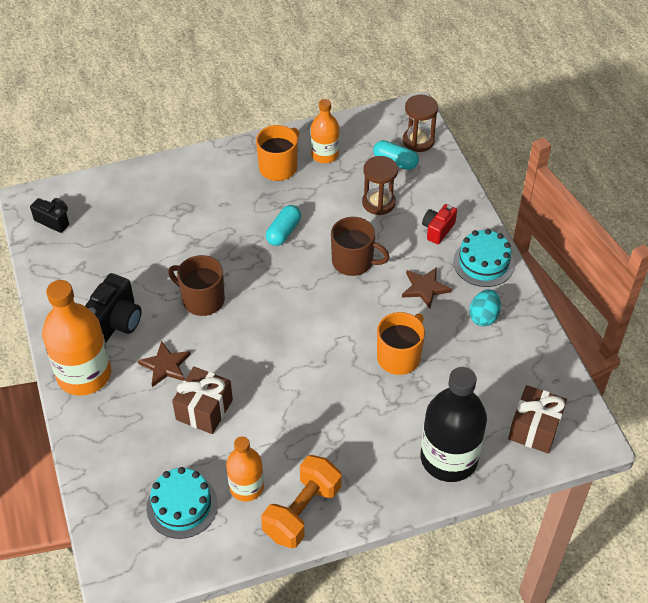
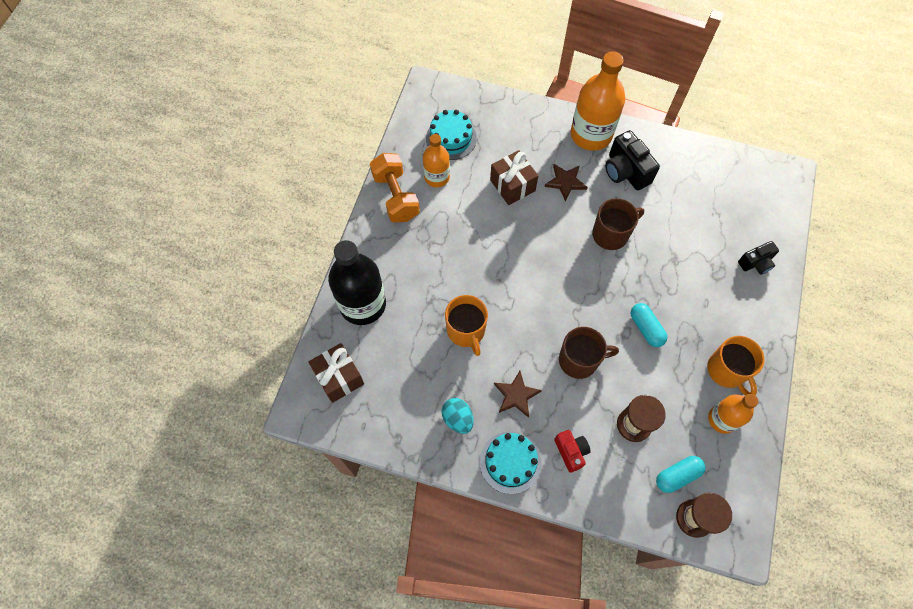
camera: 125 degrees right, 15 degrees up
(54, 220) = (756, 180): black camera -> black camera (755, 263)
(353, 262) = (579, 360): brown mug -> brown mug turned 150 degrees counterclockwise

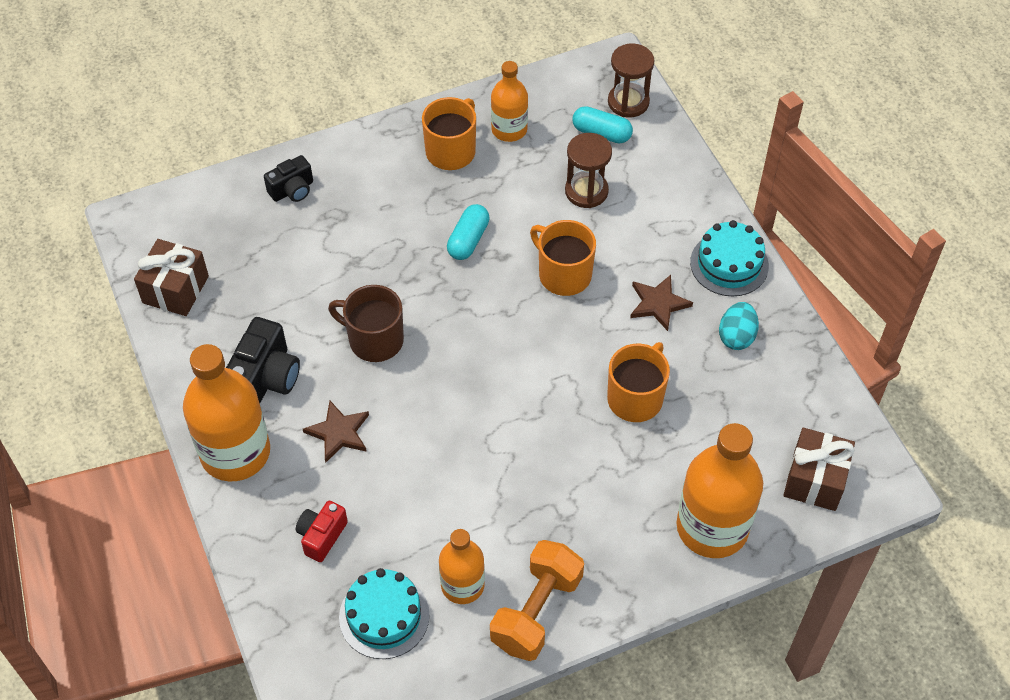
camera: 130 degrees left, 10 degrees down
(362, 304) = (712, 527): black bottle -> orange bottle
(512, 185) = (396, 487): brown gift -> brown gift (176, 289)
(571, 452) = (666, 223): red camera -> red camera (321, 536)
(579, 360) = (563, 274): brown mug -> orange mug
(755, 263) = (292, 190): black camera -> black camera turned 120 degrees clockwise

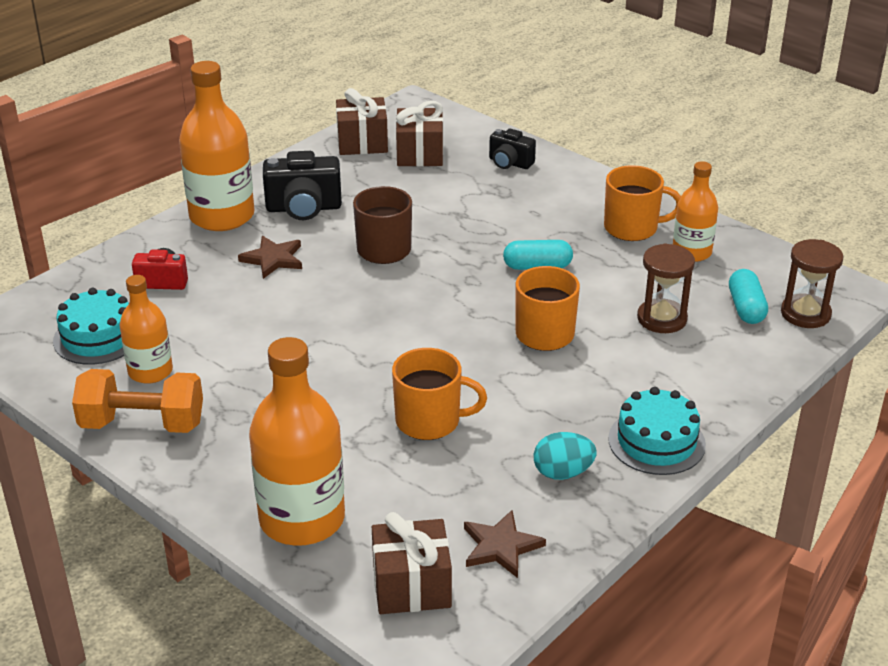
camera: 65 degrees right, 20 degrees down
(229, 251) = (420, 154): none -> brown gift
(658, 303) = (560, 404): brown star -> brown star (501, 546)

